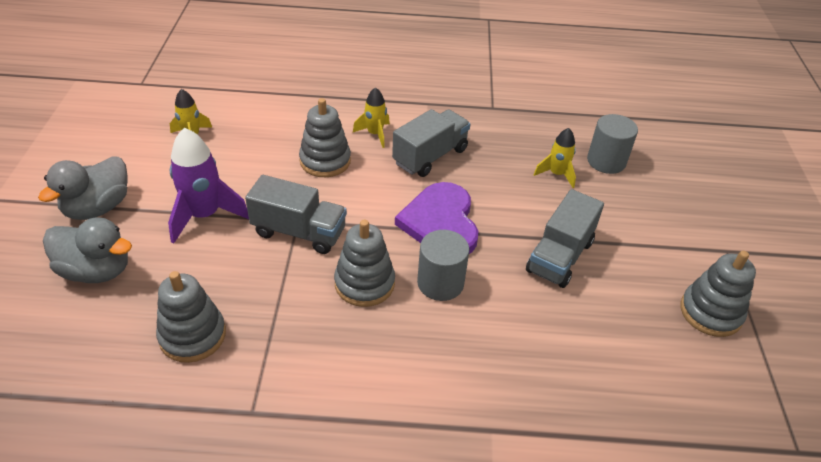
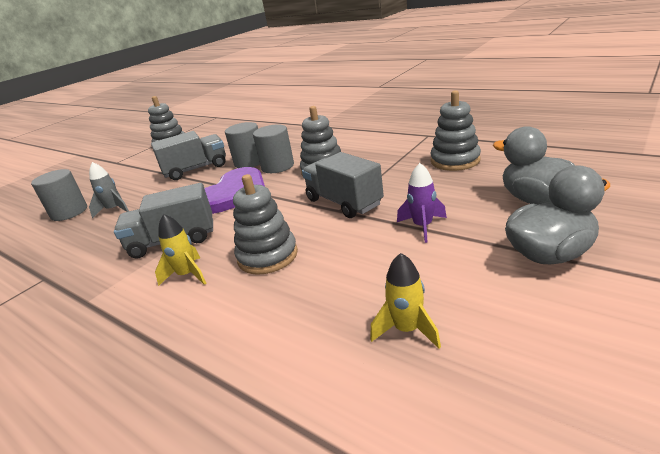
camera: 140 degrees left, 15 degrees down
(205, 215) = (422, 226): purple rocket -> purple rocket, size x0.58
(495, 286) = (249, 162): none -> grey cylinder
(556, 174) = (114, 210): yellow rocket -> grey rocket

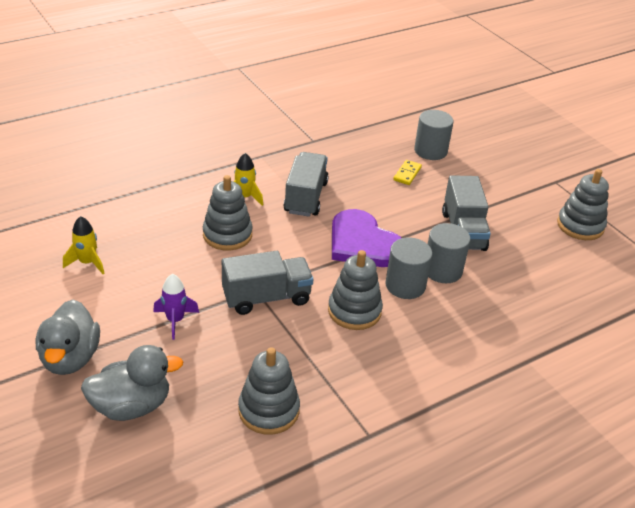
camera: 105 degrees right, 10 degrees up
(114, 210) = (407, 174): grey rocket -> yellow domino

